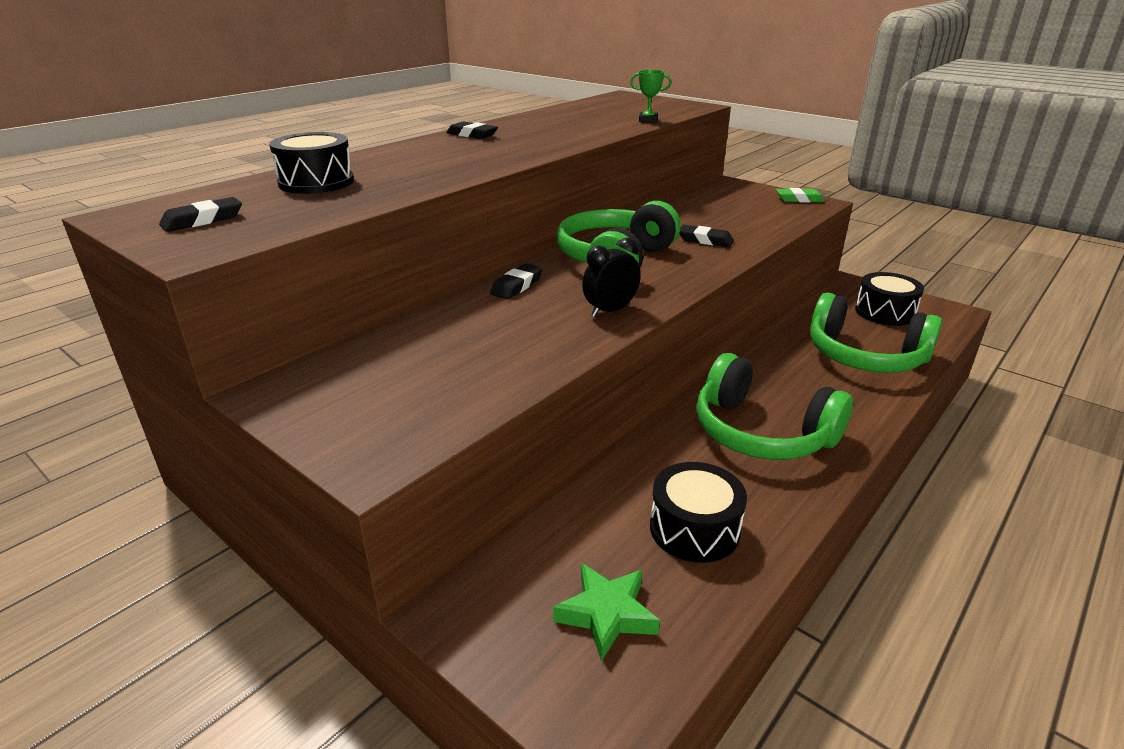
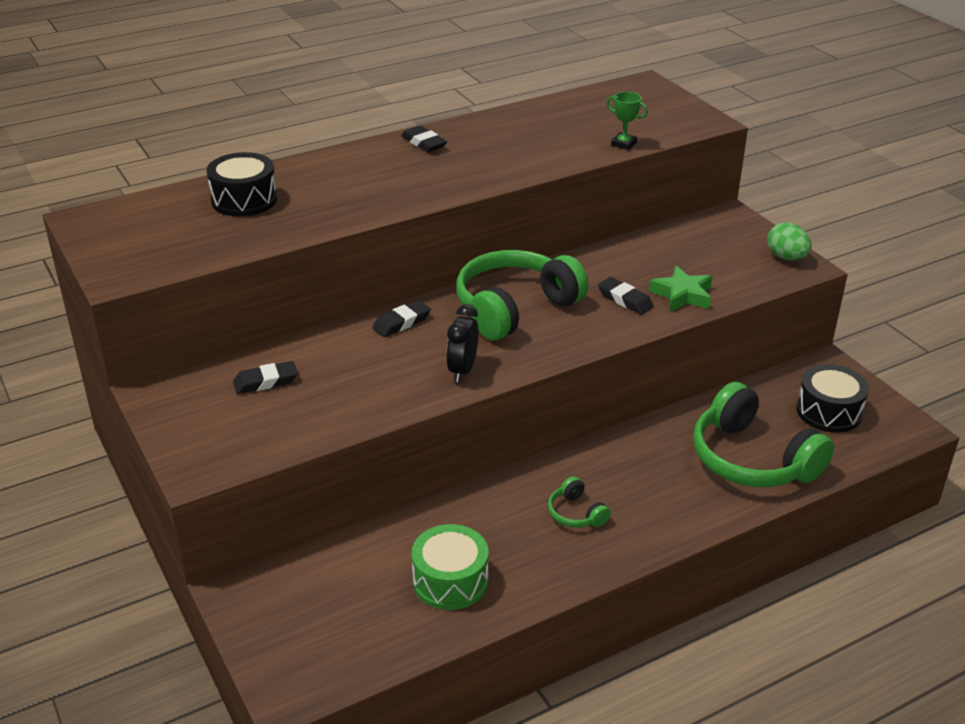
camera: 20 degrees right, 5 degrees up
(203, 220) = (138, 238): black eraser -> black eraser (265, 381)
(607, 614) = (340, 624): green star -> green star (682, 295)
(610, 311) = (462, 370): black clock -> black clock turned 60 degrees counterclockwise
(694, 529) = (450, 581): black drum -> green drum
(761, 432) = (576, 513): green headphones -> green headphones, size x0.44
(799, 199) = (786, 257): green eraser -> green egg

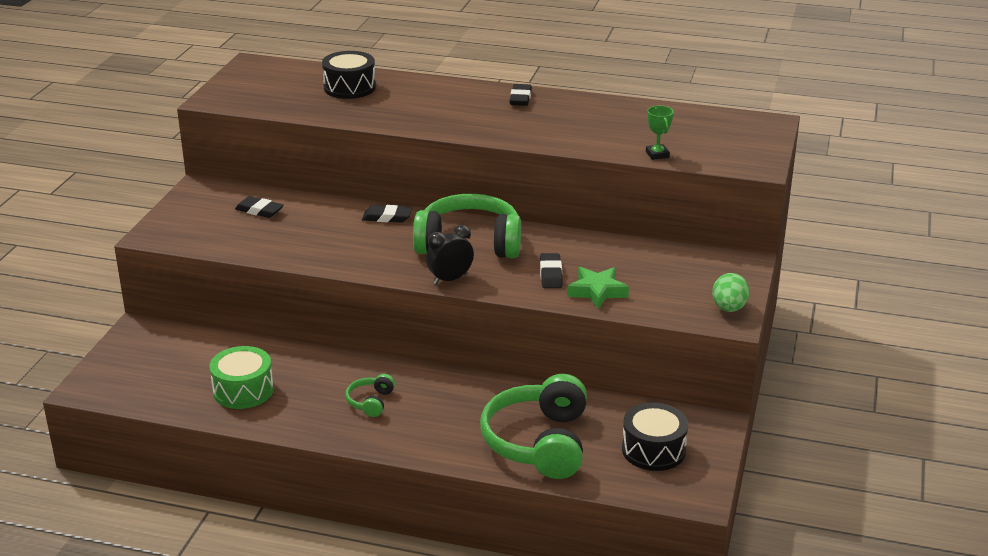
camera: 45 degrees right, 5 degrees down
(462, 370) = (371, 260): black clock -> black clock (450, 279)

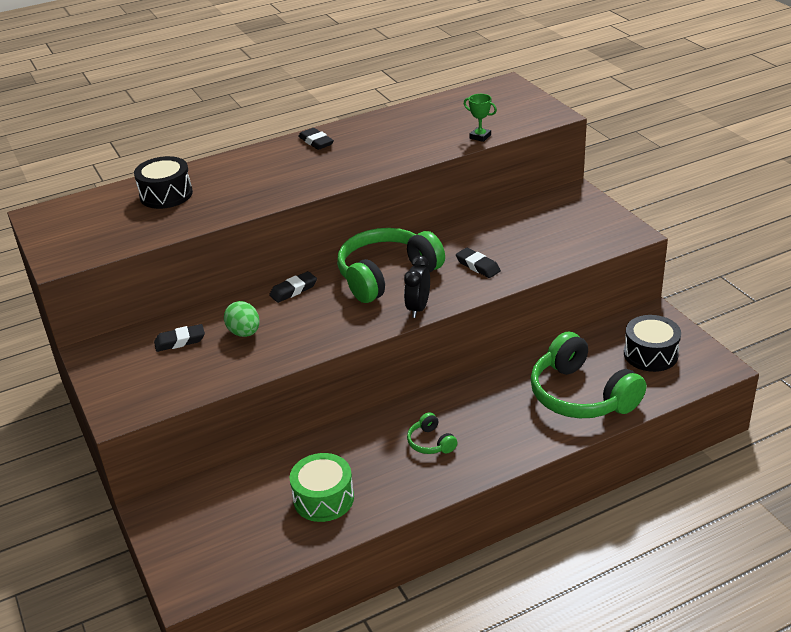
camera: 40 degrees left, 5 degrees up
(597, 291) = (526, 260): green star -> none
(729, 308) = (617, 226): green egg -> green egg (244, 333)

